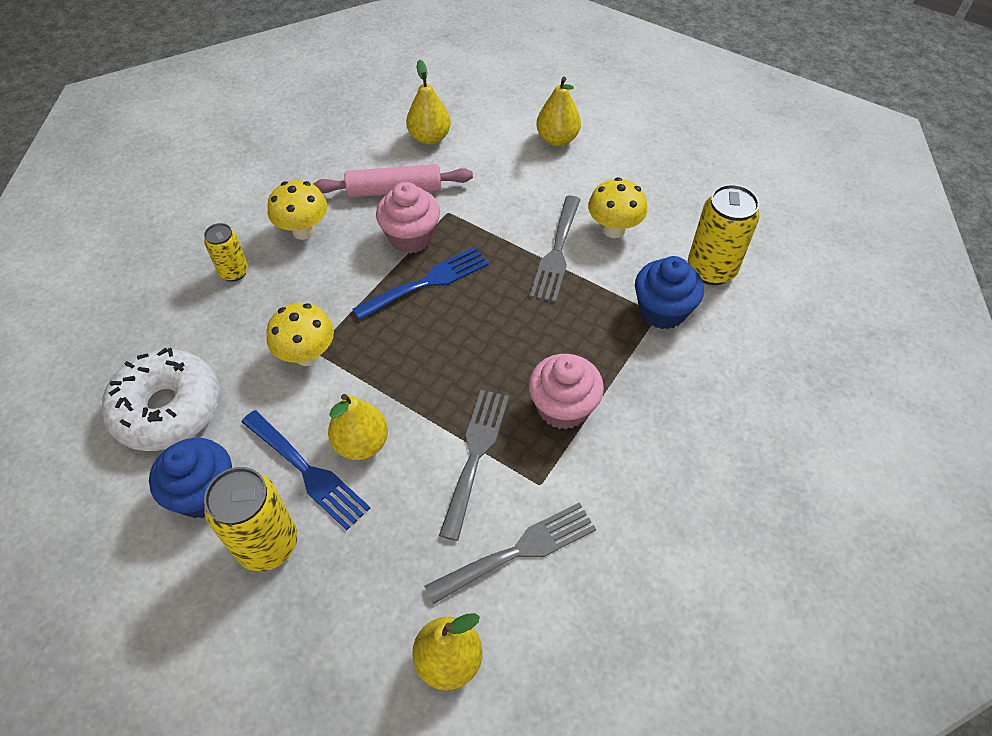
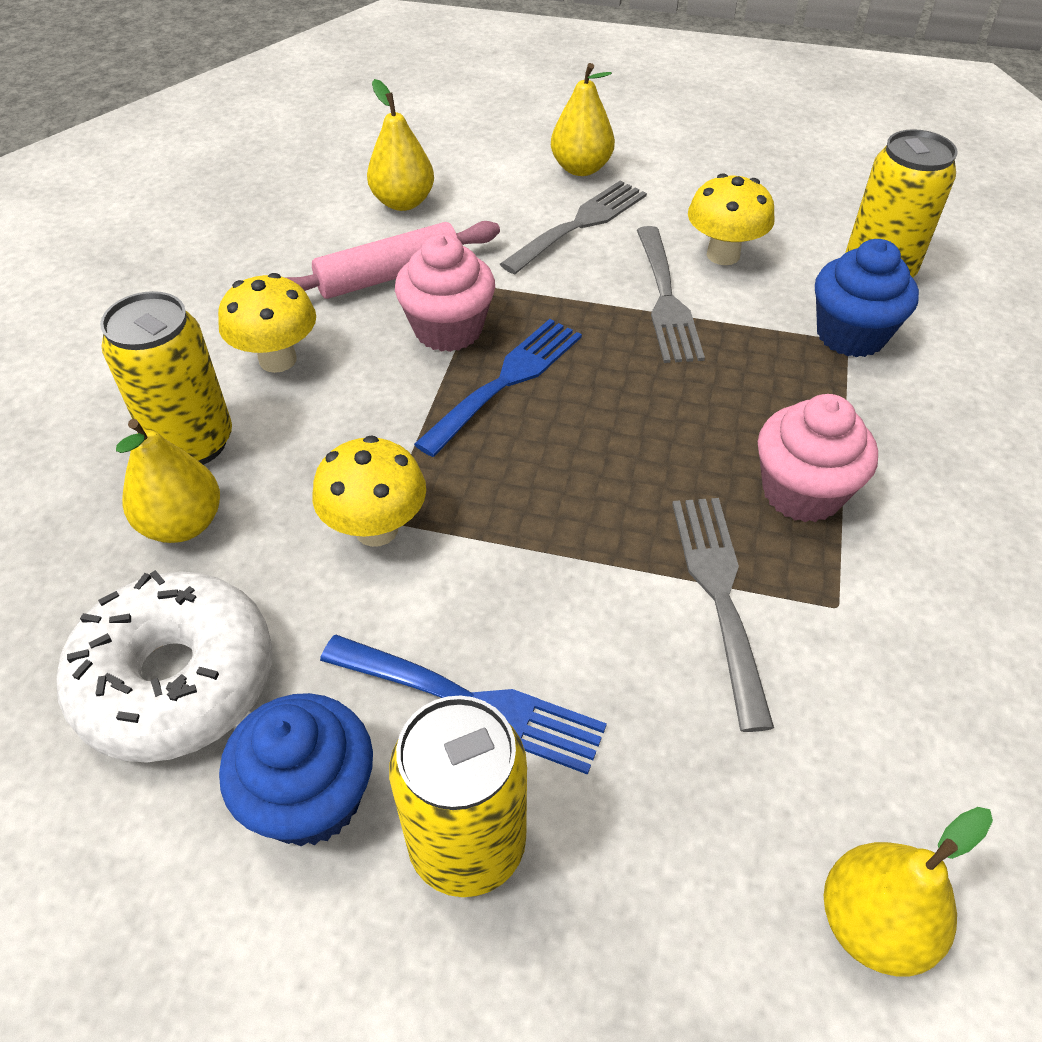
camera: 20 degrees left, 5 degrees down
(234, 272) = (192, 443): yellow can -> yellow can, size x1.68
(361, 443) = (536, 632): yellow pear -> yellow pear (183, 524)
(519, 551) = (869, 712): grey fork -> grey fork (580, 224)

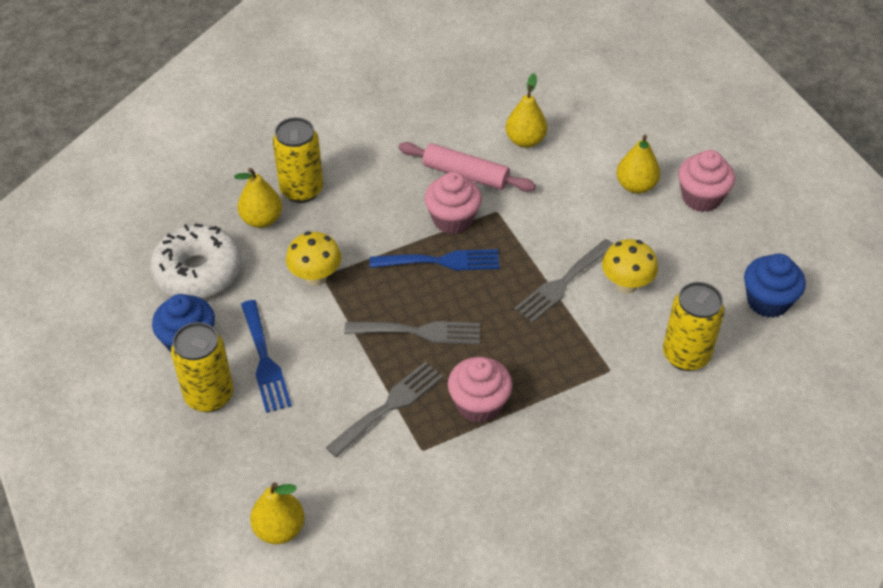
camera: 50 degrees right, 0 degrees up
(278, 359) = (373, 179): yellow mushroom -> none
(580, 224) = (586, 215): grey fork -> grey fork (419, 332)
(653, 139) = (701, 198): none -> pink cupcake
(850, 335) = (616, 369): blue cupcake -> blue cupcake (767, 301)

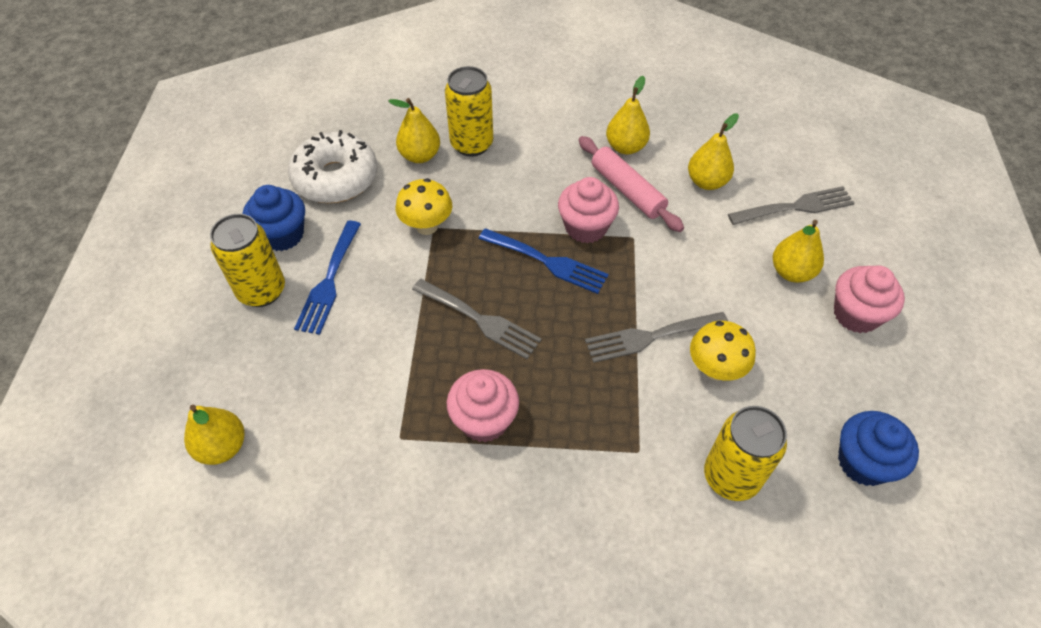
camera: 30 degrees right, 5 degrees up
(389, 406) = (402, 378): grey fork -> grey fork (796, 207)
(439, 138) = (626, 147): none -> yellow pear

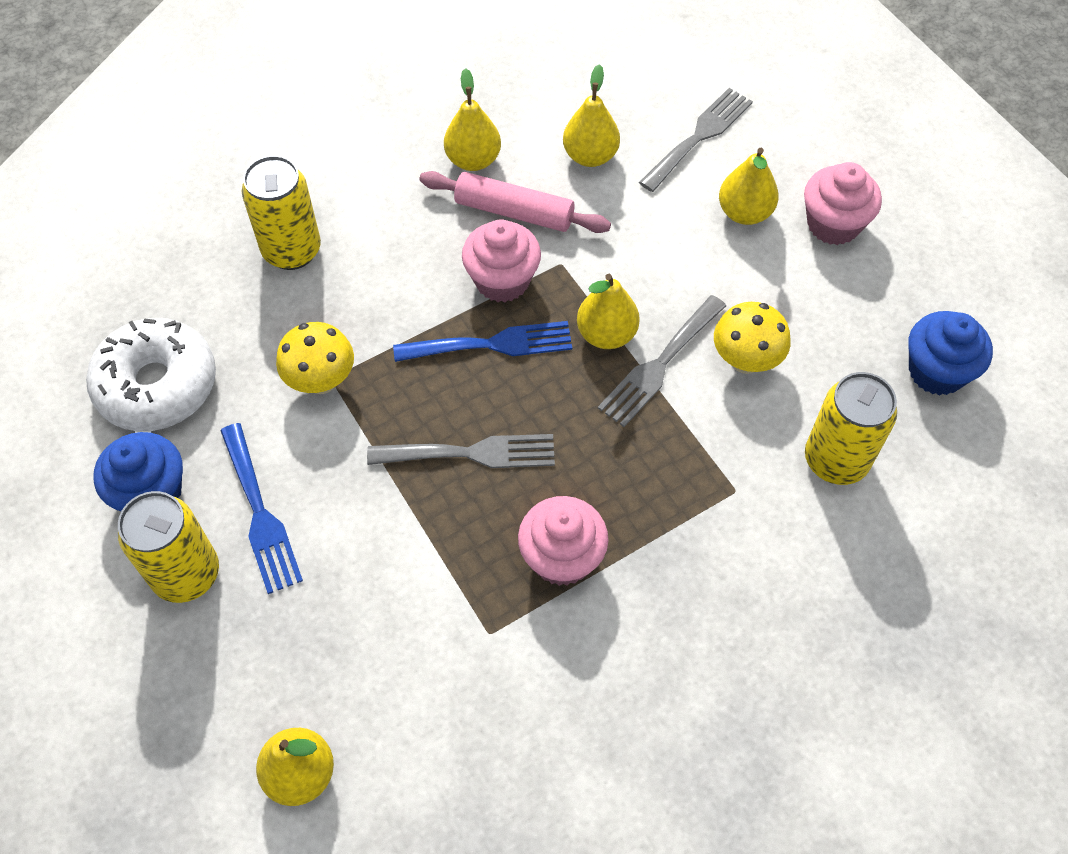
camera: 35 degrees left, 5 degrees up
(420, 155) = (240, 299): yellow pear -> yellow pear (606, 334)

